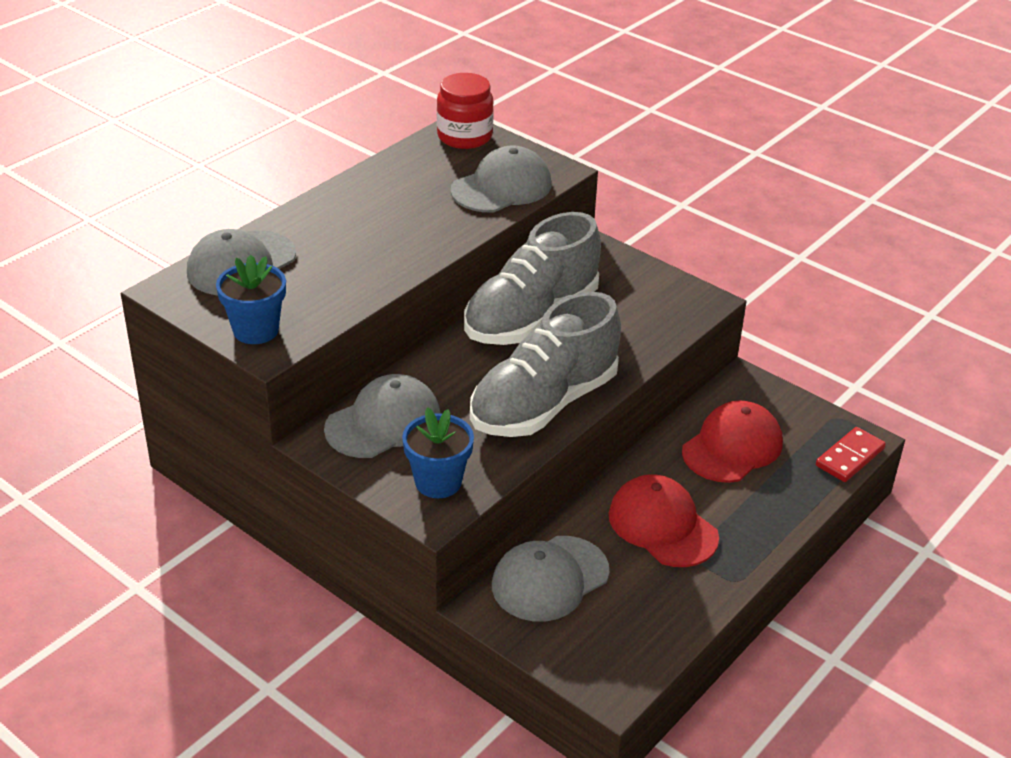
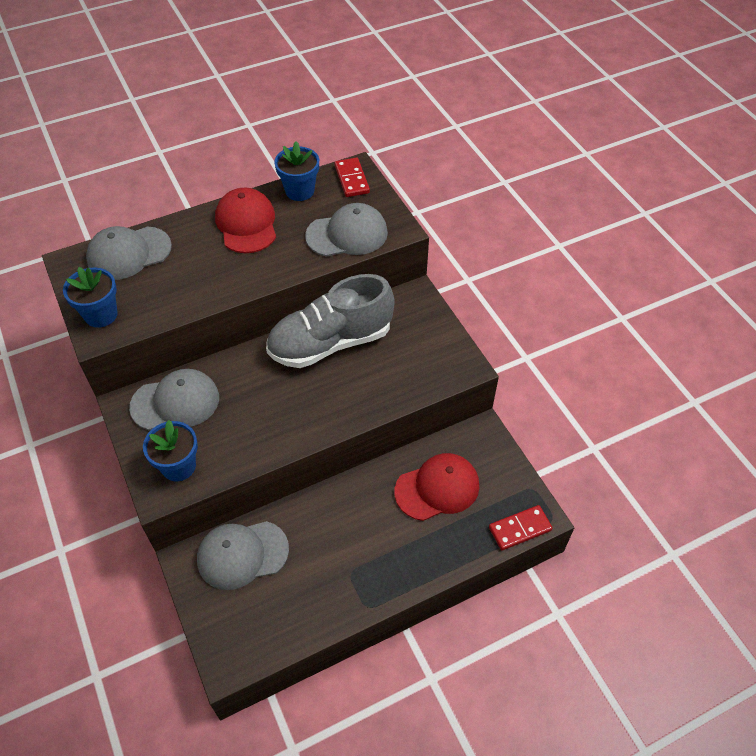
camera: 25 degrees right, 15 degrees up
(410, 160) = (299, 191): none -> blue flower pot
(464, 136) = (351, 179): red jar -> red domino
(543, 404) = (290, 423): grey shoe -> none
(662, 525) = (345, 539): red cap -> red cap (246, 224)

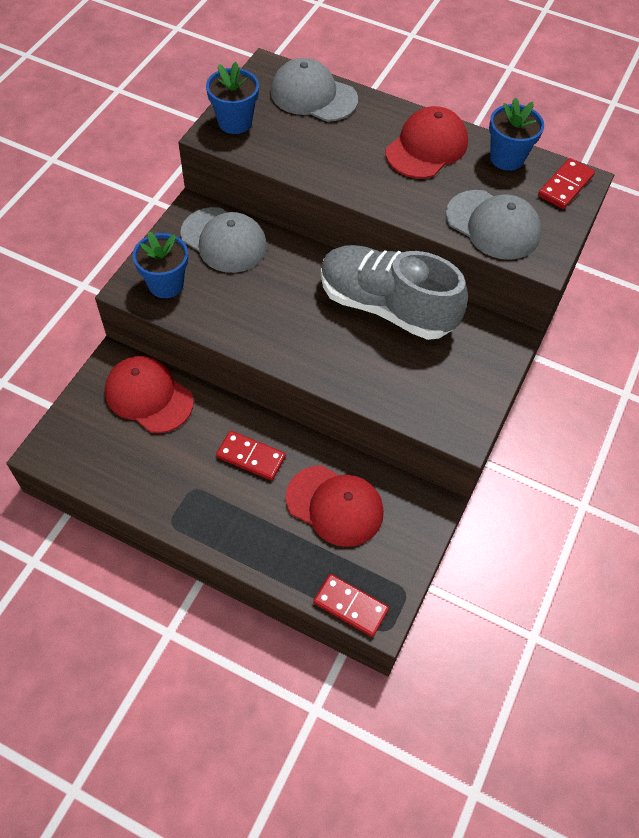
camera: 50 degrees right, 5 degrees up
(242, 554) = (148, 396): grey cap -> red cap
(355, 516) = (251, 457): none -> red domino

